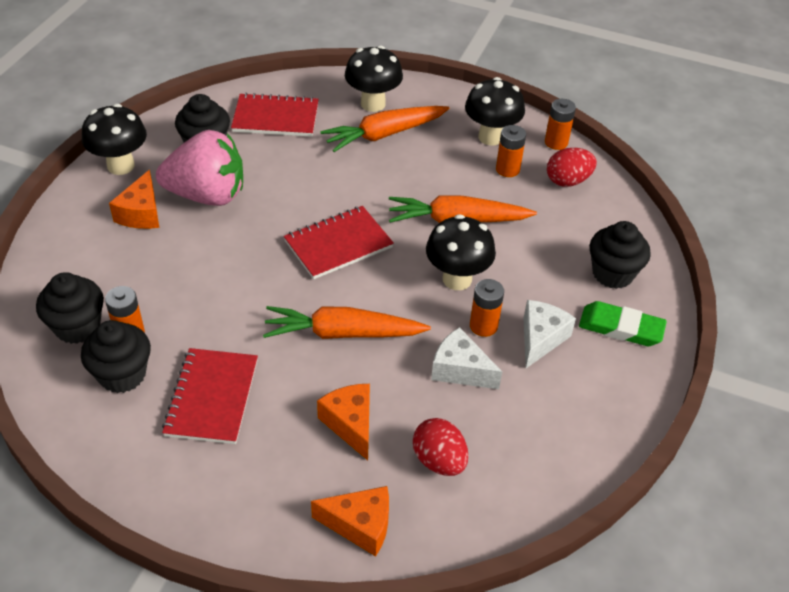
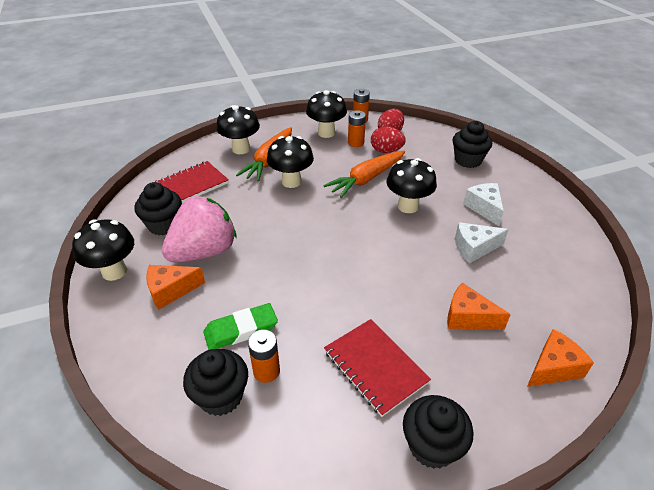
camera: 40 degrees left, 5 degrees down
(122, 374) = (298, 402): black cupcake -> black cupcake (432, 446)
(141, 213) = (171, 291): orange cheese -> orange cheese turned 105 degrees clockwise
(338, 244) = (323, 229): red notebook -> none
(343, 333) = (393, 272): orange carrot -> none
(374, 173) = (291, 182): none -> black mushroom
(439, 460) = (533, 300): red egg -> red egg (386, 151)
(483, 326) = (452, 220): orange battery -> none
(621, 328) = (506, 181): green eraser -> green eraser (241, 330)

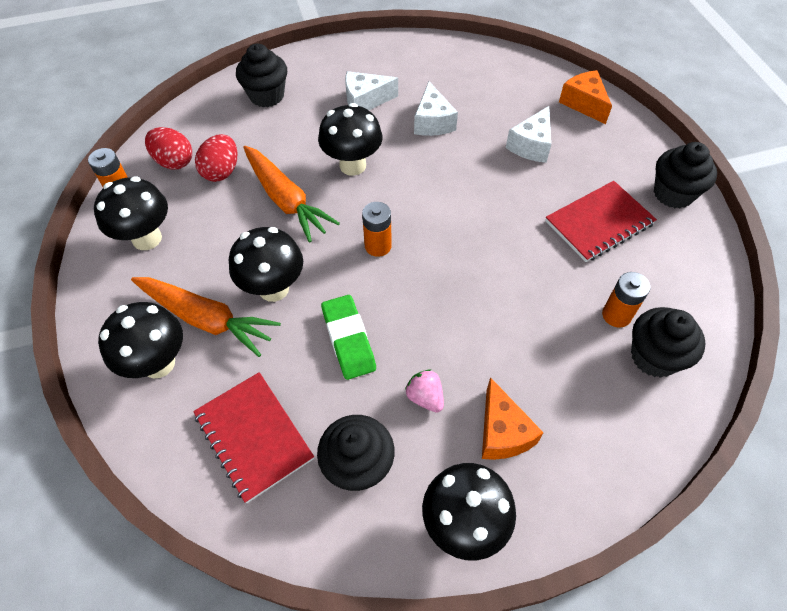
camera: 85 degrees left, 15 degrees up
(204, 252) = (425, 397): pink strawberry -> pink strawberry, size x0.41
(241, 330) = (563, 342): green eraser -> green eraser (348, 339)
(356, 143) = (189, 204): orange battery -> orange battery (378, 246)
(468, 317) = (531, 145): orange cheese -> white cheese

